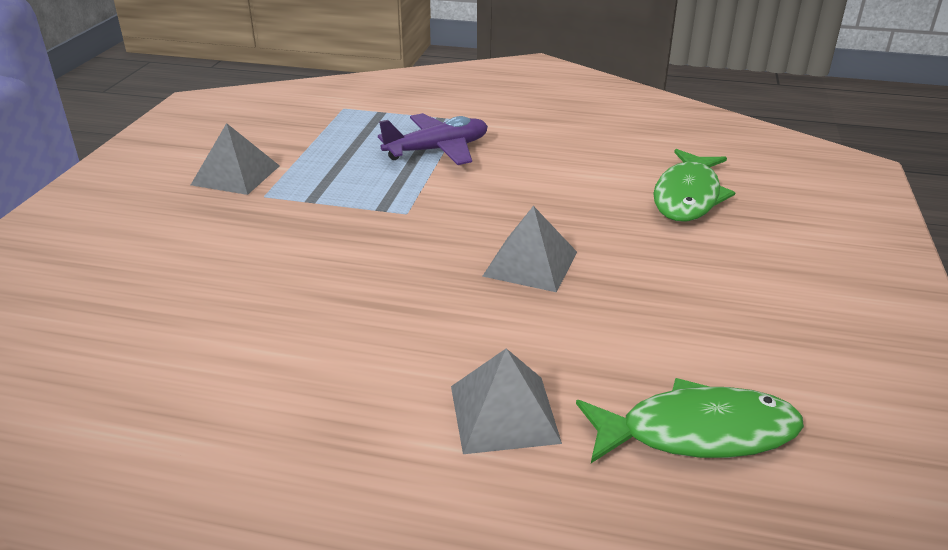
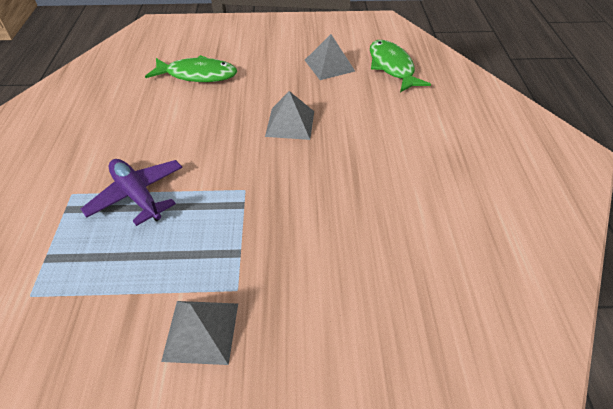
camera: 105 degrees left, 15 degrees up
(504, 414) = (413, 115): grey pyramid -> grey pyramid (329, 65)

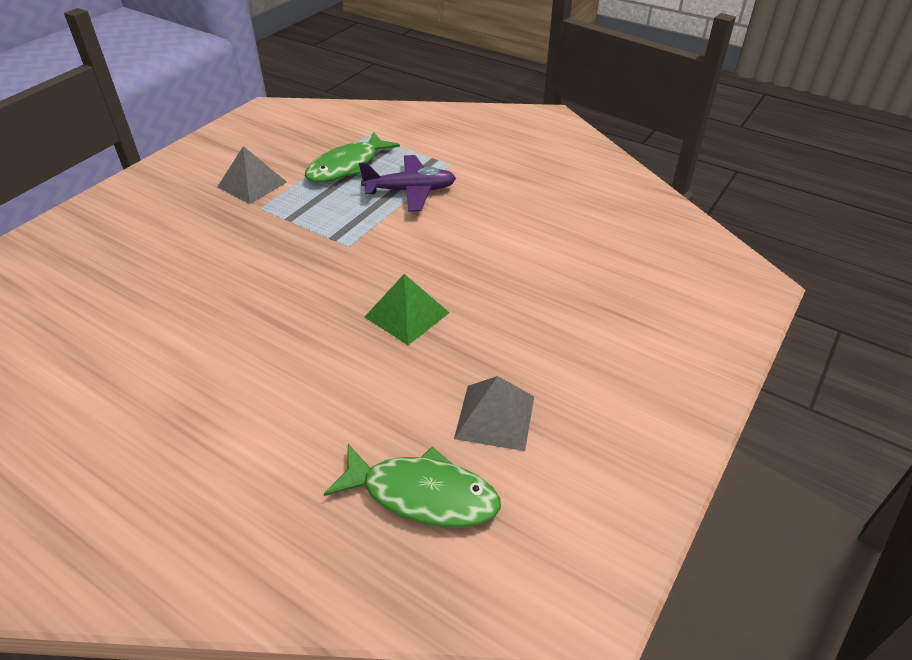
camera: 125 degrees right, 5 degrees down
(197, 75) = (578, 280): green fish -> green fish (347, 166)
(290, 123) = (407, 314): grey pyramid -> green pyramid

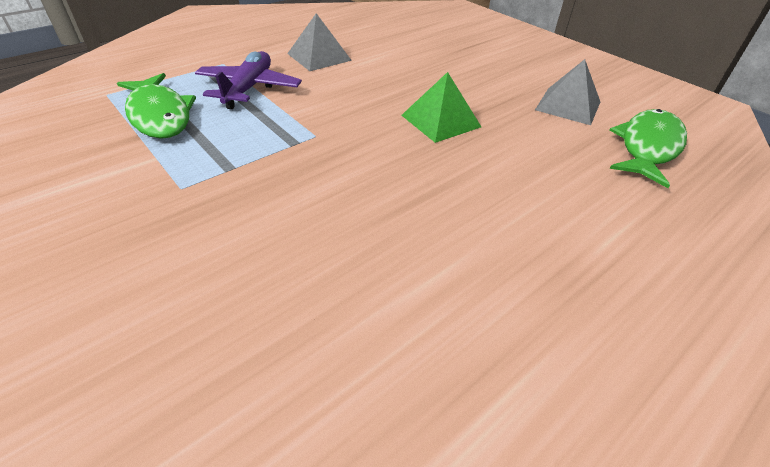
camera: 75 degrees left, 0 degrees up
(252, 184) = (115, 189): grey pyramid -> grey pyramid (319, 57)

